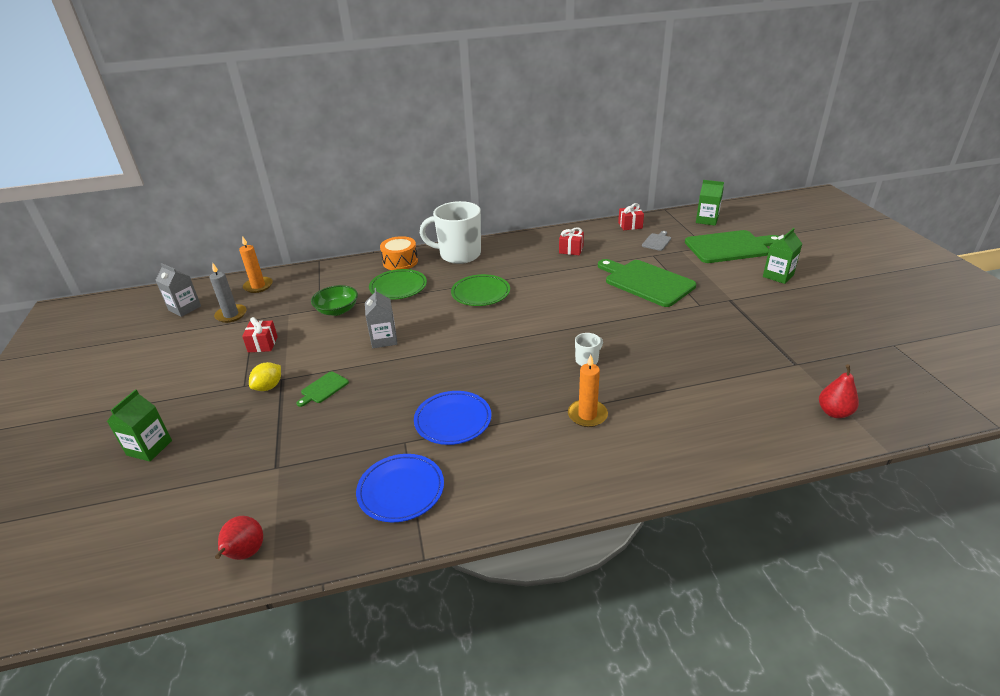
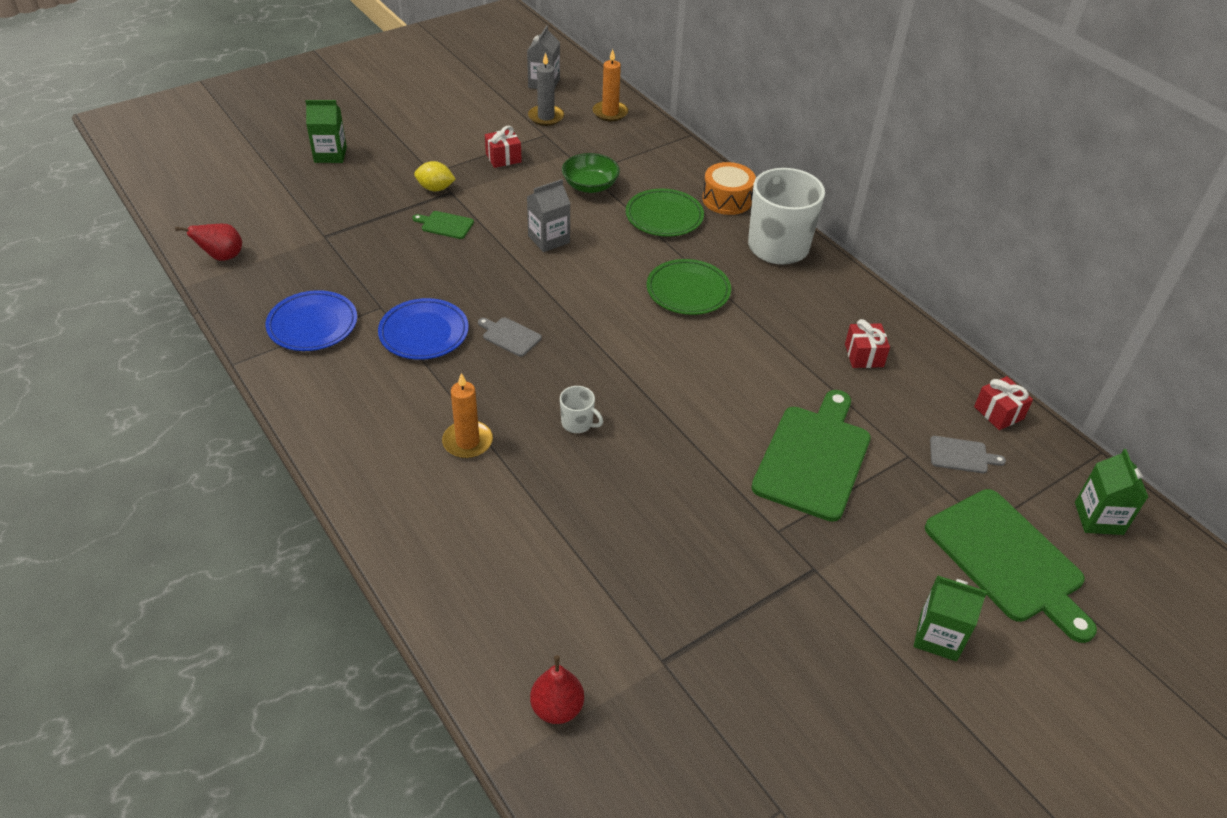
camera: 65 degrees right, 10 degrees up
(482, 376) = (510, 336): none -> grey cutting board

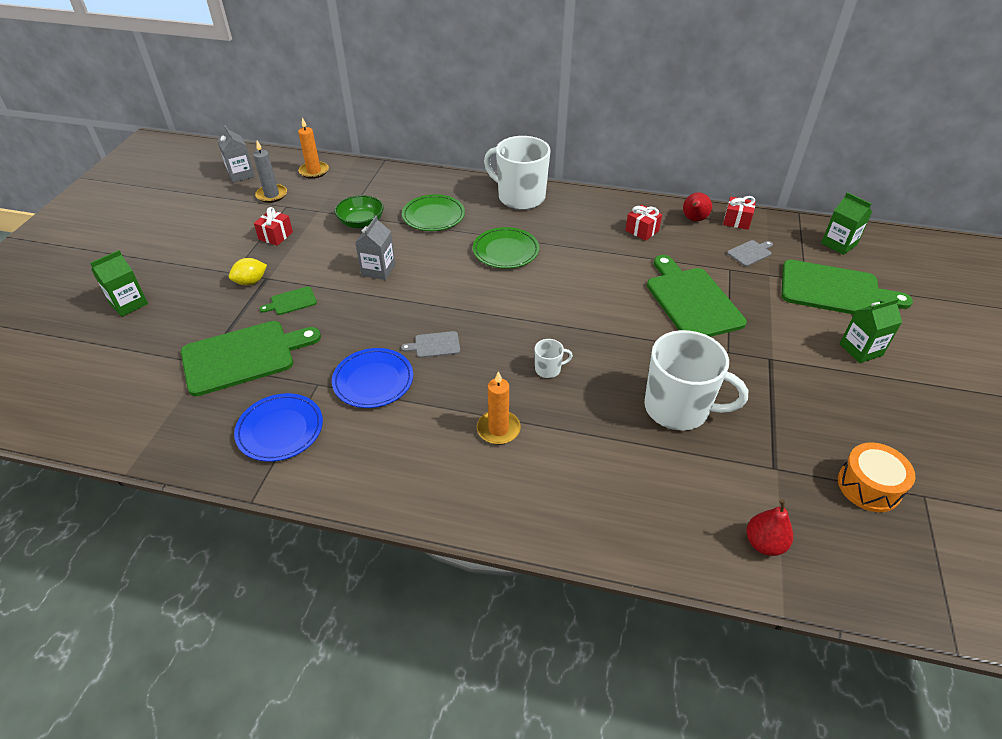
camera: 40 degrees left, 0 degrees up
(222, 257) = (130, 431): red pear -> red pear (693, 220)
(357, 249) = (243, 356): none -> green cutting board
(648, 542) = (678, 408): none -> white mug
(727, 199) = (457, 186): orange drum -> orange drum (869, 486)

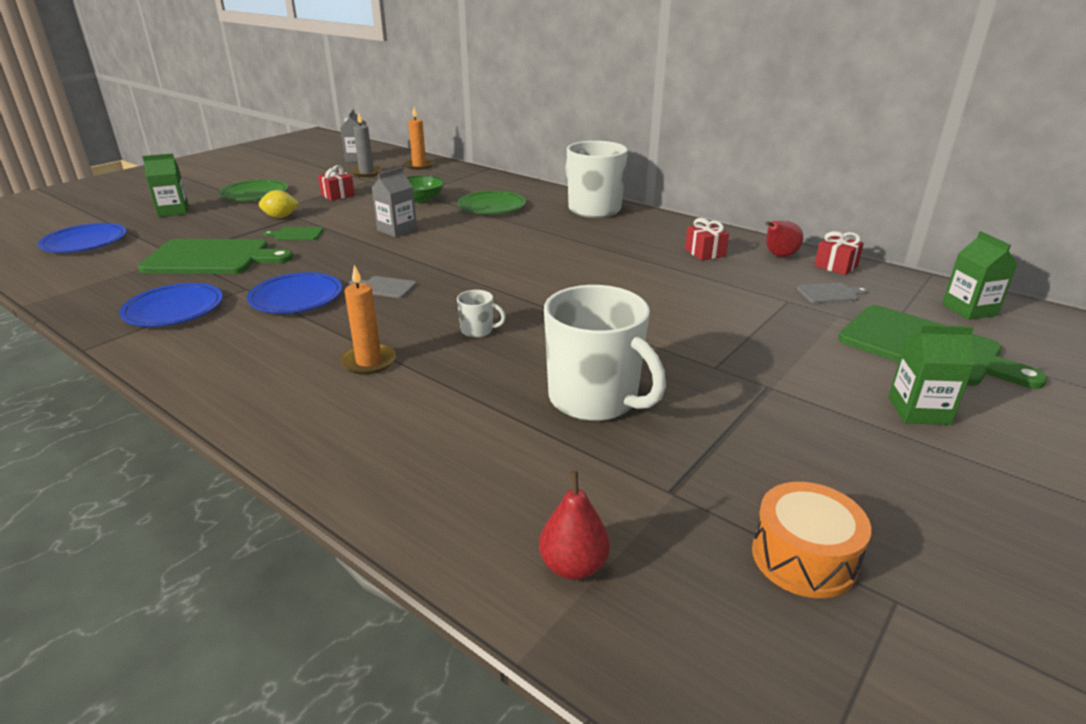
camera: 25 degrees right, 15 degrees down
(85, 375) = (85, 242): none -> blue plate
(506, 251) = (535, 240): green plate -> green plate (255, 194)
(691, 300) = (710, 315): green cutting board -> none

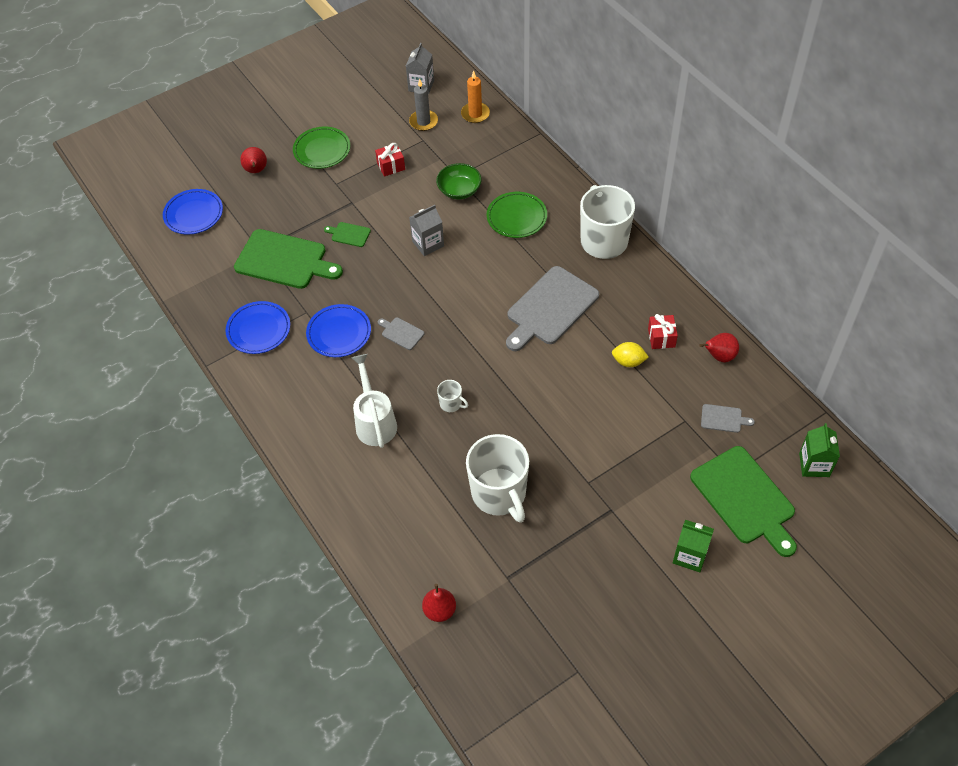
camera: 20 degrees right, 25 degrees up
(173, 211) = (256, 171): green carton -> red pear
(281, 217) = (339, 199): yellow lemon -> yellow lemon (628, 361)
(369, 362) = (375, 422): orange candle -> white watering can
(564, 250) = (550, 308): none -> grey cutting board
(803, 557) = (550, 636): orange drum -> none
(835, 266) = (755, 382): red gift -> none

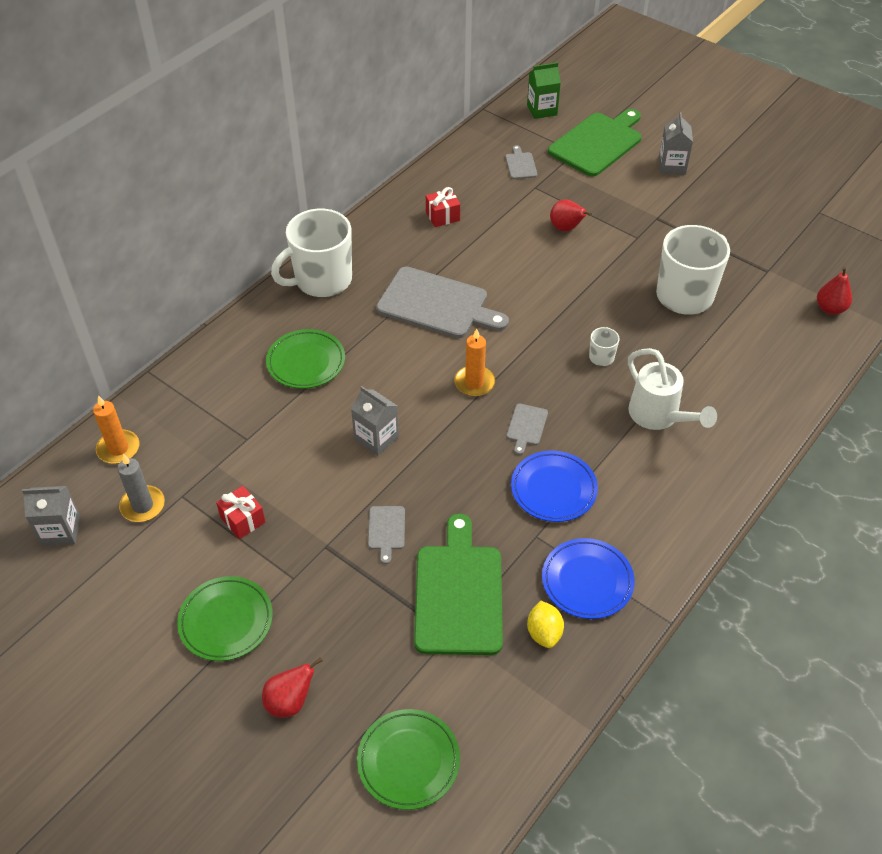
camera: 110 degrees left, 5 degrees down
(193, 214) = (408, 761): blue plate -> green plate
(349, 234) = (386, 530): green cutting board -> grey cutting board
(375, 422) = (658, 416): white watering can -> white watering can turned 90 degrees counterclockwise
(457, 312) = (474, 383): none -> orange candle
(459, 190) = (273, 430): green bowl -> none
(628, 361) = (483, 234): yellow lemon -> yellow lemon (544, 633)
(690, 555) = (672, 166): green carton -> grey carton
(719, 356) = (449, 176): red pear -> red pear (566, 228)

